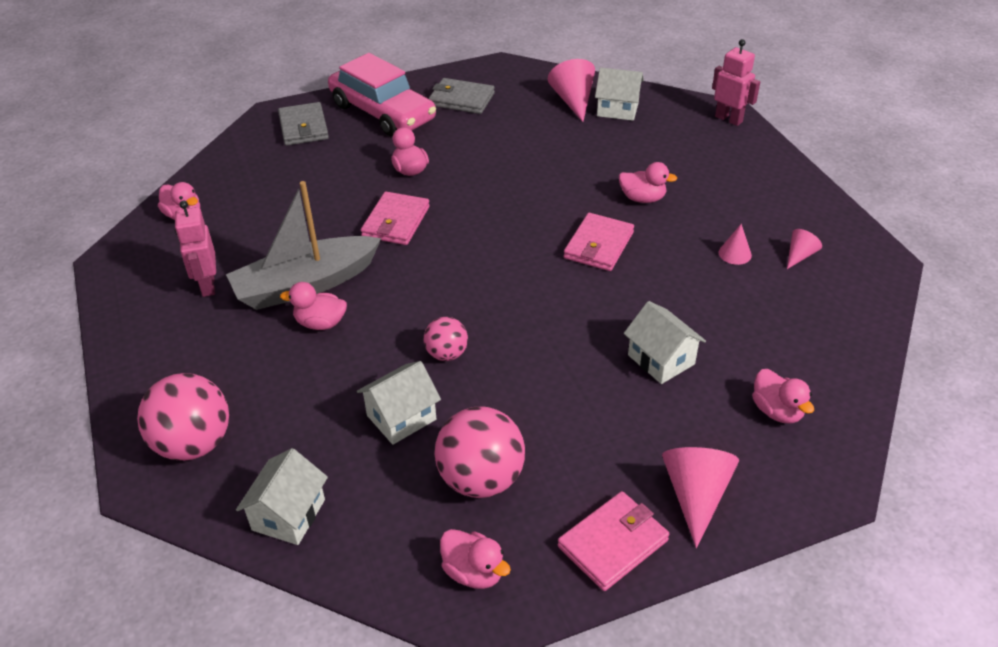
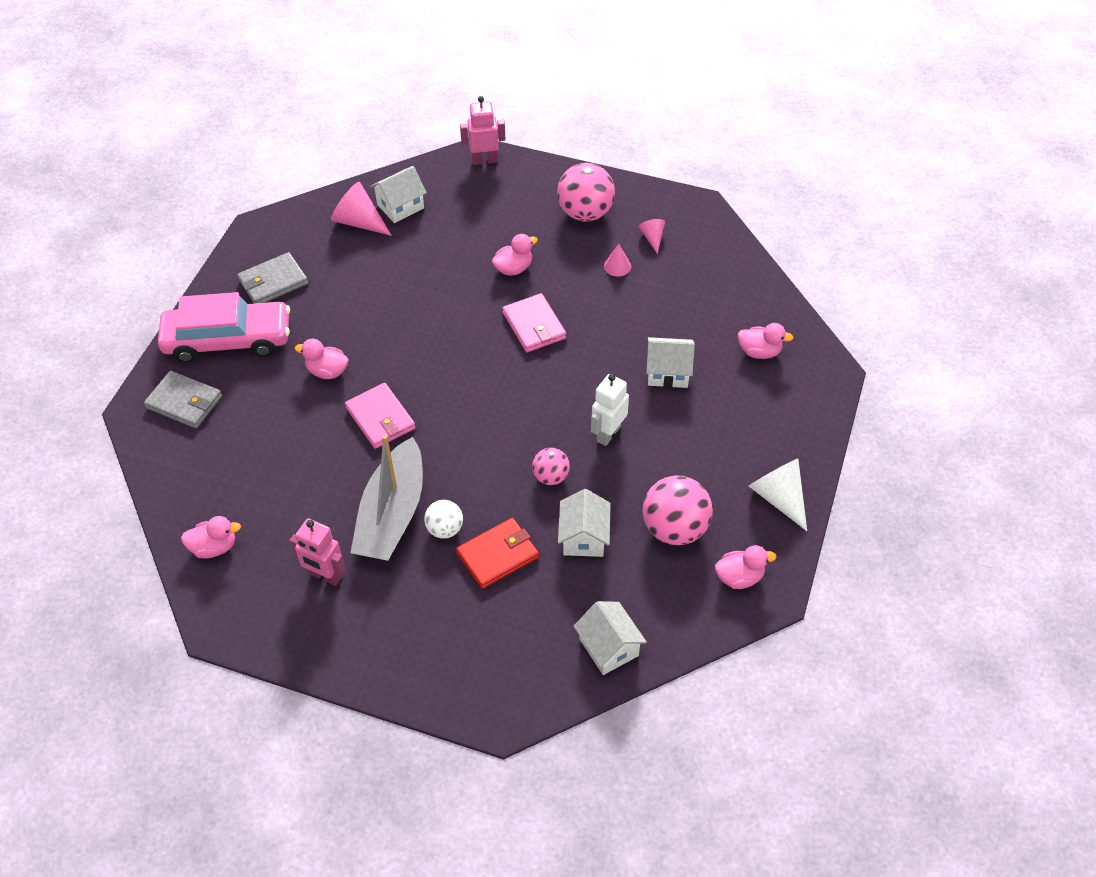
camera: 50 degrees left, 10 degrees up
(194, 444) = (492, 669): pink ball -> pink ball (585, 213)
(320, 323) = (445, 529): pink duck -> white ball
(324, 372) = (498, 555): none -> red wallet
(539, 362) = (608, 434): none -> white robot
(613, 543) = (779, 497): pink wallet -> white cone
(696, 495) = (782, 435): pink cone -> none

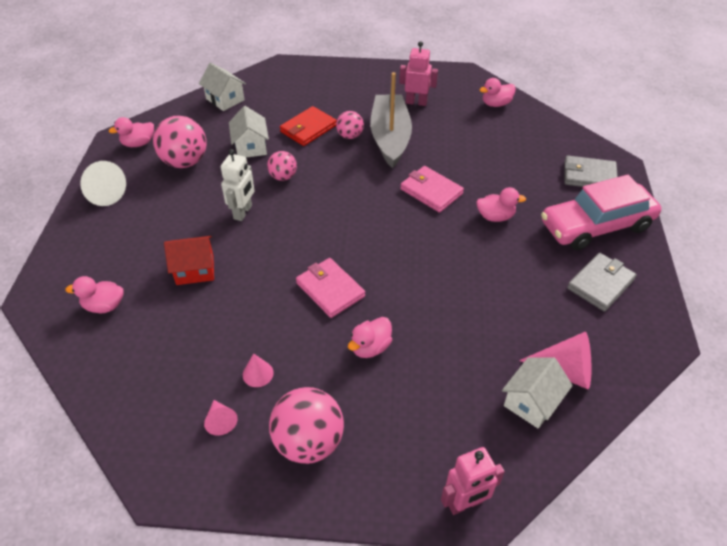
camera: 165 degrees right, 5 degrees down
(445, 529) = (350, 136): white ball -> pink ball
(668, 372) = (195, 270): white house -> red house

